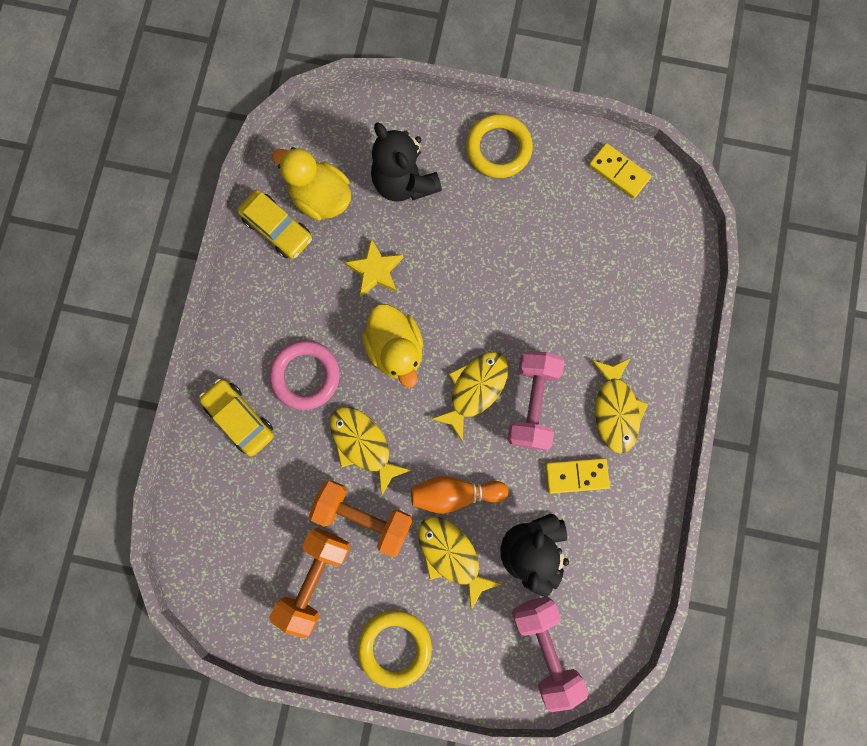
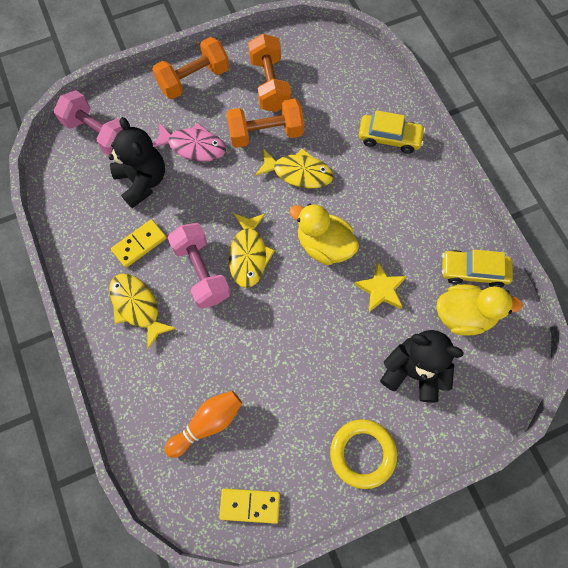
camera: 145 degrees right, 10 degrees down
(306, 376) = (370, 189): pink ring -> none
(395, 646) = (194, 79): yellow ring -> orange dumbbell
(451, 555) = (193, 146): yellow fish -> pink fish
(454, 493) = (216, 182): orange bowling pin -> orange bowling pin (207, 423)

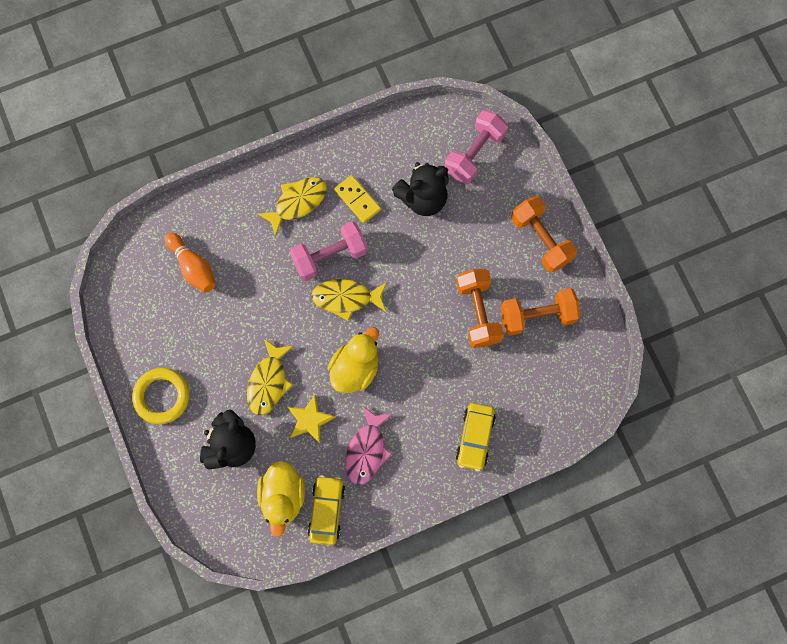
camera: 90 degrees right, 5 degrees up
(193, 146) = (462, 242): pink fish -> pink fish (367, 450)
(250, 505) = (126, 303): yellow domino -> none
(298, 173) = (433, 344): yellow fish -> yellow fish (268, 382)

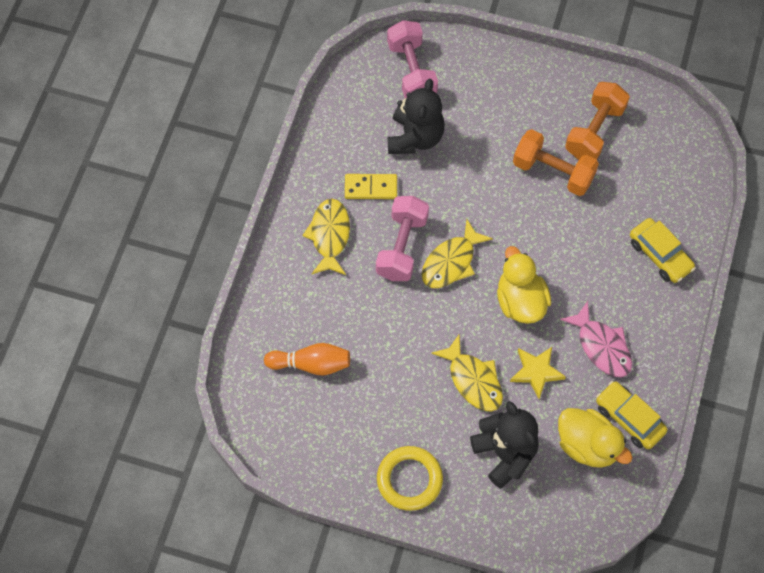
camera: 50 degrees left, 10 degrees down
(541, 239) = (531, 79): orange dumbbell -> none

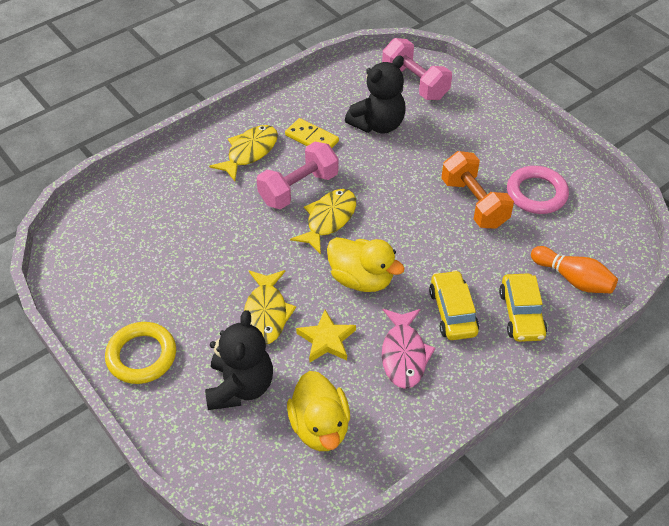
camera: 35 degrees right, 15 degrees down
(311, 364) = (150, 227): orange bowling pin -> orange bowling pin (573, 279)
(412, 71) = (415, 83): pink dumbbell -> pink dumbbell turned 60 degrees counterclockwise
(451, 262) = (328, 219): yellow fish -> yellow fish turned 135 degrees clockwise
(520, 301) = (361, 279): yellow duck -> yellow duck turned 105 degrees clockwise
(594, 131) = (536, 193): orange dumbbell -> pink ring
(629, 418) = (379, 429): yellow car -> yellow car (452, 312)

